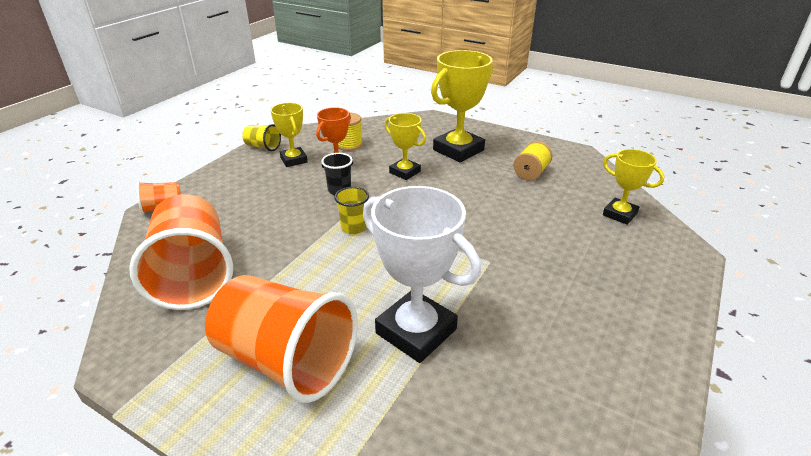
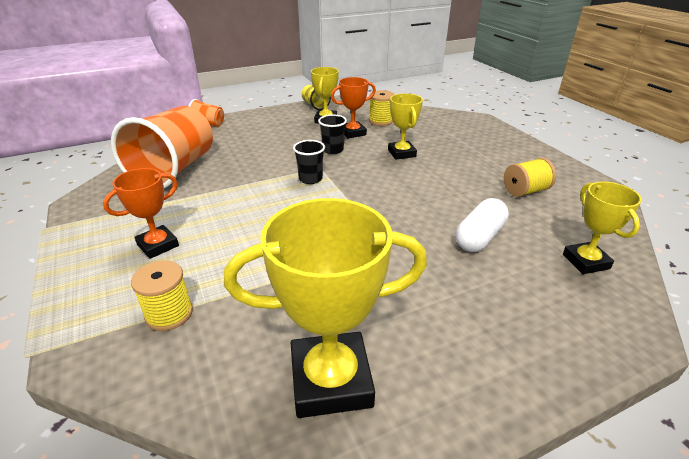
camera: 35 degrees right, 0 degrees up
(286, 361) = (158, 245): orange cup -> orange trophy
(354, 228) = (310, 179): yellow cup -> black cup
(385, 415) = (169, 314): none -> yellow spool
(416, 331) = (263, 269): white trophy -> none
(458, 150) = (473, 151): yellow trophy -> yellow trophy (331, 380)
(541, 225) = (479, 237): none -> white capsule

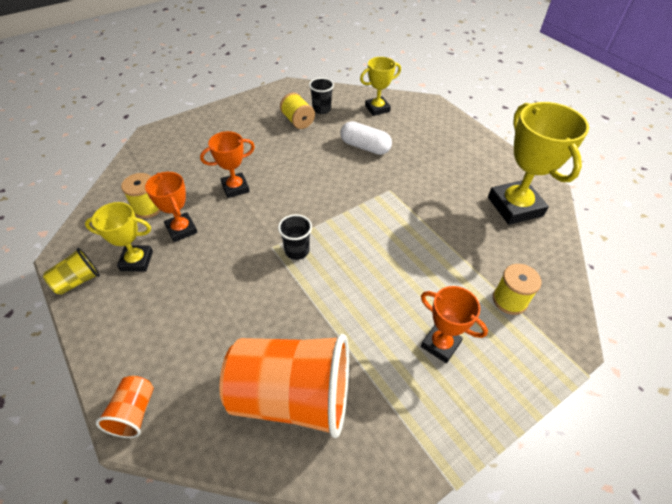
camera: 100 degrees left, 15 degrees up
(333, 150) = (228, 242): black cup -> black cup (321, 109)
(401, 153) = (235, 188): yellow trophy -> orange trophy

